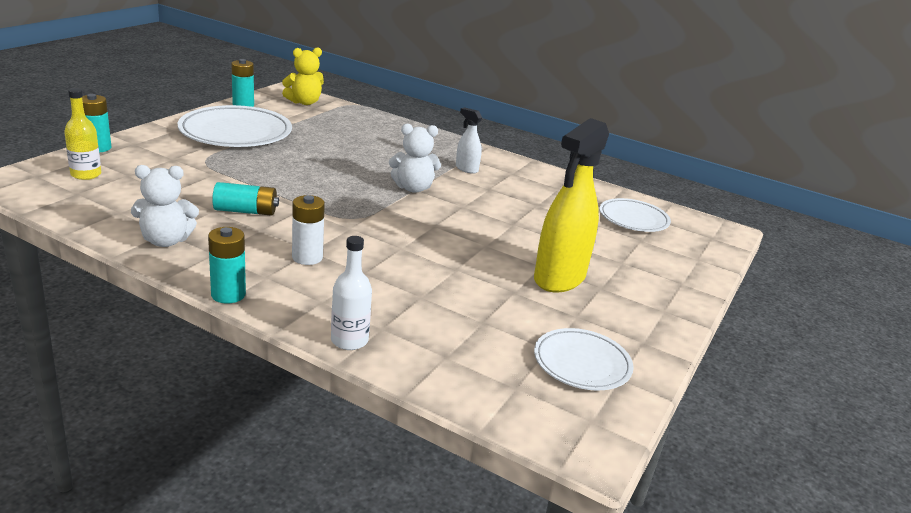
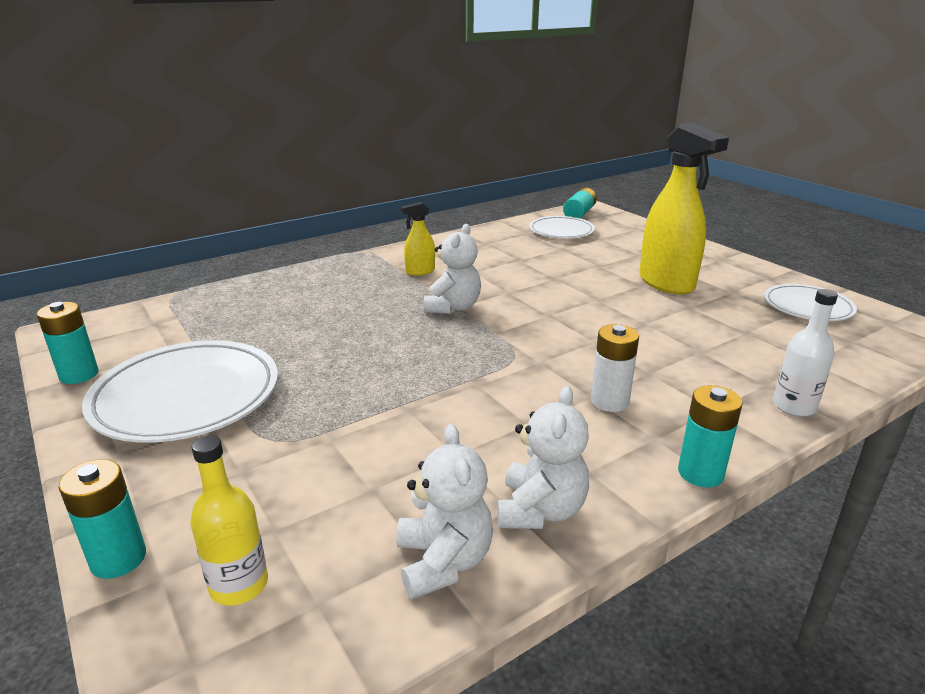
camera: 60 degrees left, 0 degrees up
(113, 218) = (443, 562): none -> white teddy bear
(246, 211) = (468, 427): turquoise battery -> turquoise battery (579, 214)
(304, 102) = (127, 325): yellow teddy bear -> none
(466, 169) = (420, 271): white spray bottle -> yellow spray bottle

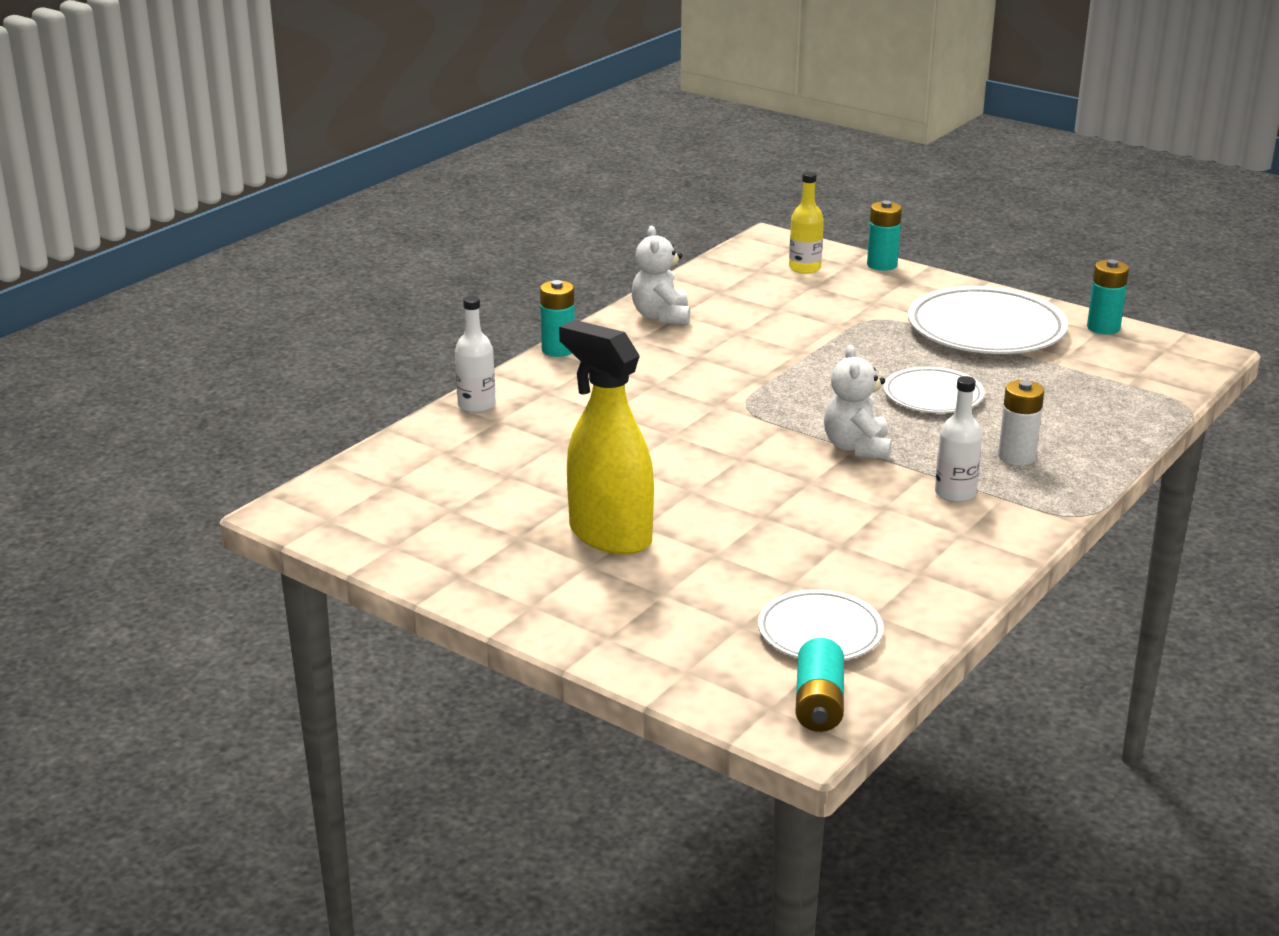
camera: 160 degrees right, 0 degrees up
(420, 271) = (955, 493): yellow spray bottle -> white bottle
(443, 562) = (704, 290): white teddy bear -> none
(609, 401) = (638, 383): white battery -> white battery (1016, 456)
(807, 307) = (423, 527): white plate -> white plate (933, 396)

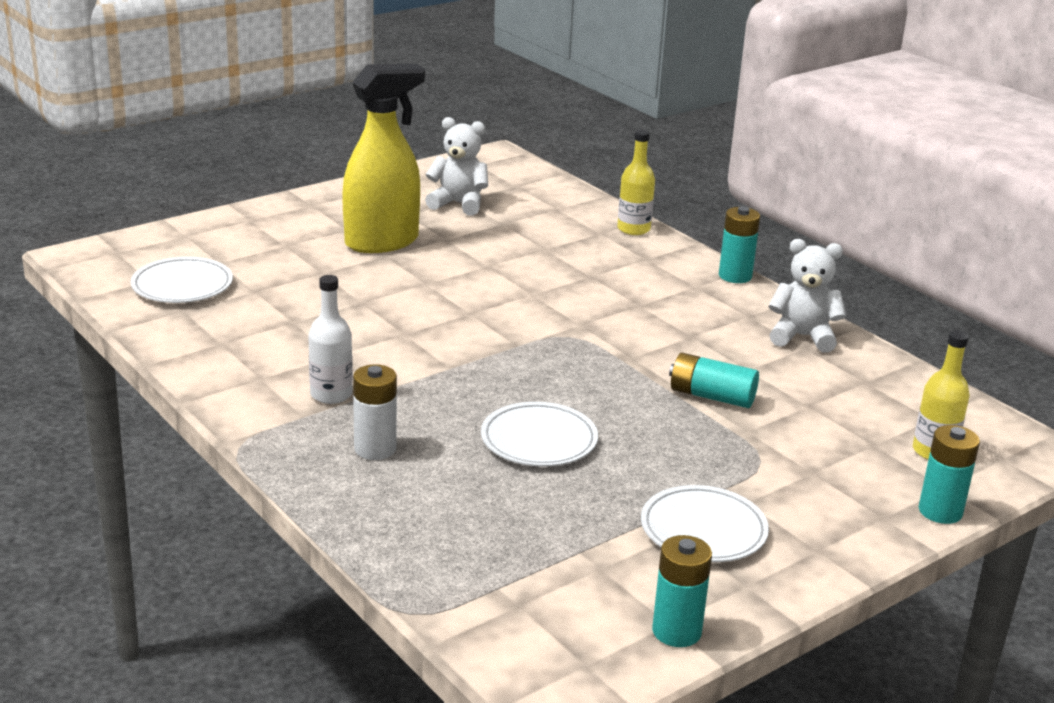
camera: 105 degrees right, 0 degrees up
(476, 405) = (633, 229): white bottle -> yellow bottle
(819, 703) = (103, 267): turquoise battery -> turquoise battery (711, 396)
(857, 447) = (452, 369): white teddy bear -> white teddy bear (458, 204)
(986, 329) = (703, 530): white plate -> white plate, size x0.59

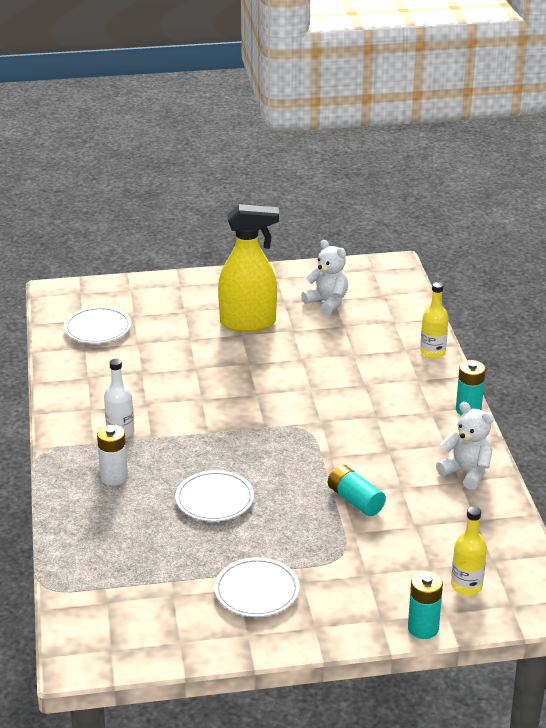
camera: 30 degrees right, 5 degrees up
(676, 631) = (178, 648): turquoise battery -> none

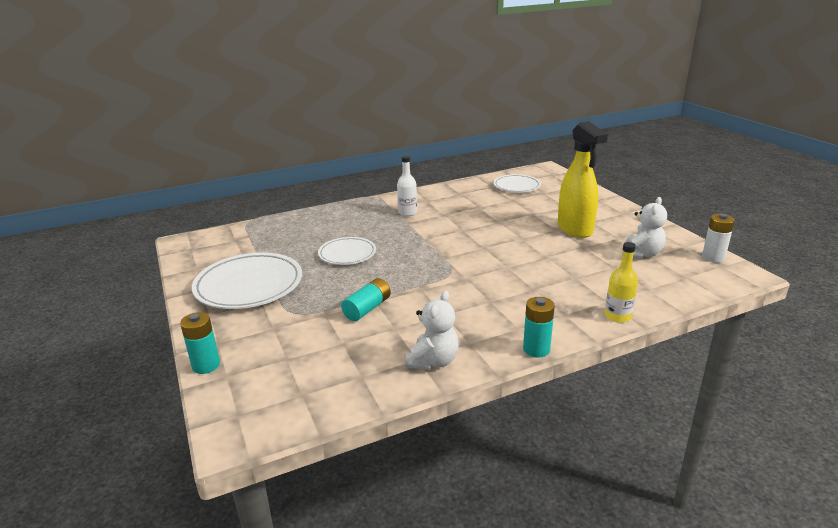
camera: 75 degrees right, 5 degrees down
(114, 477) = (359, 219): white battery -> white battery (713, 257)
(257, 591) = (249, 285): white plate -> white plate, size x1.70
(466, 585) = (264, 382): yellow bottle -> none

